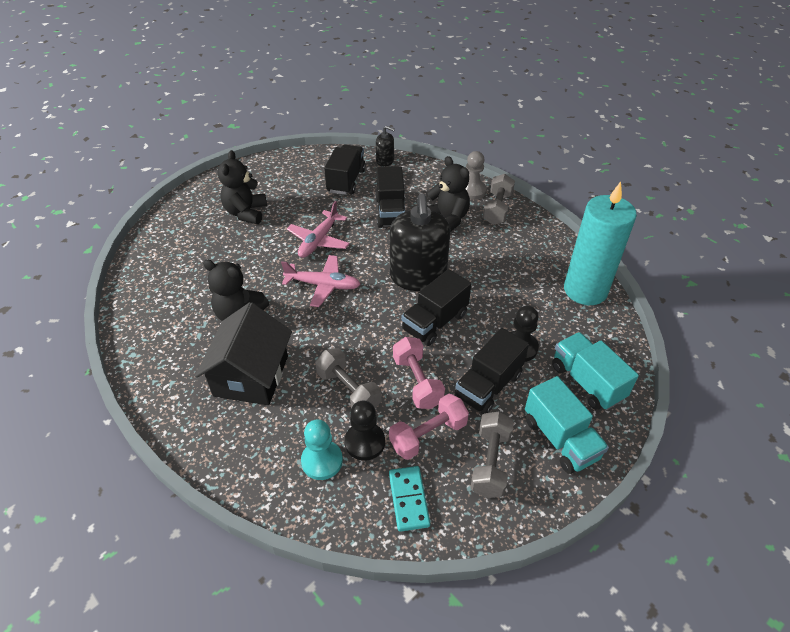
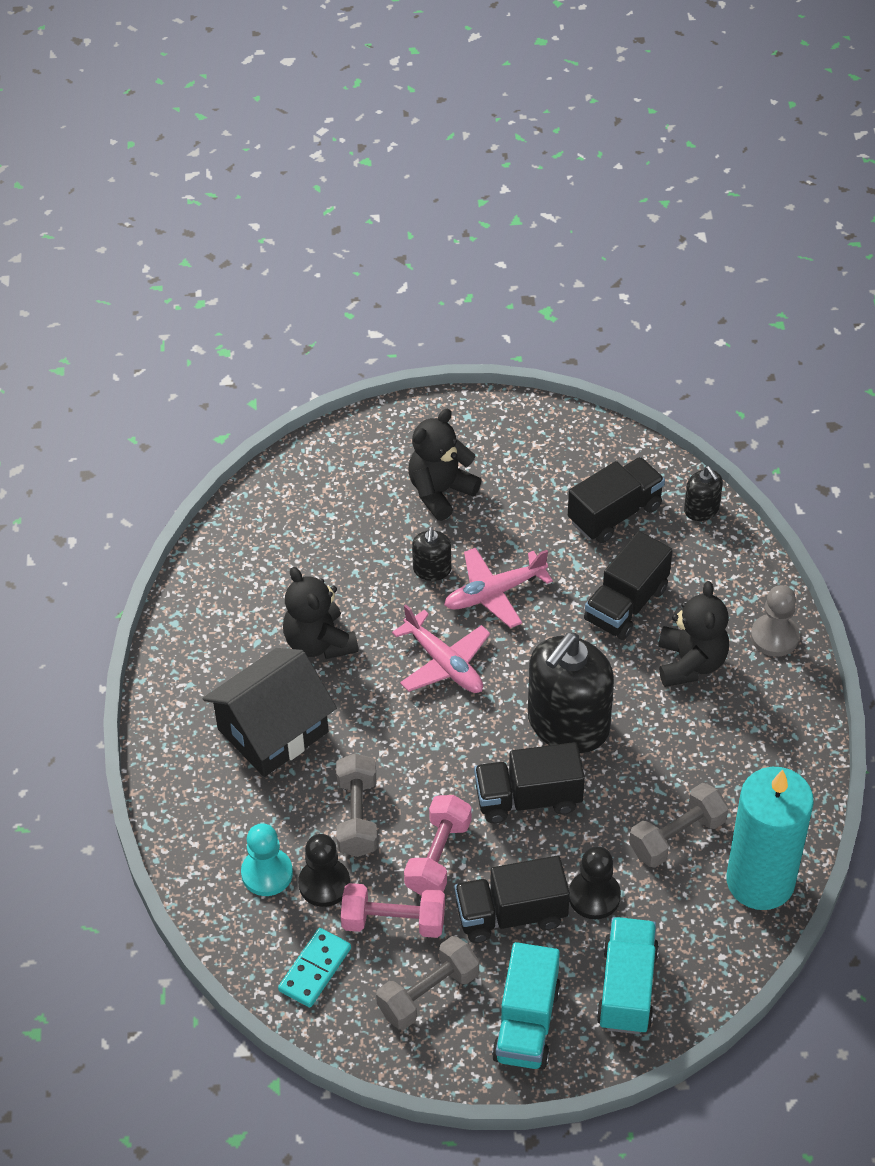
camera: 40 degrees right, 5 degrees up
(274, 247) = (432, 570): none -> black soap dispenser
(497, 209) = (777, 689): grey dumbbell -> grey dumbbell (677, 836)

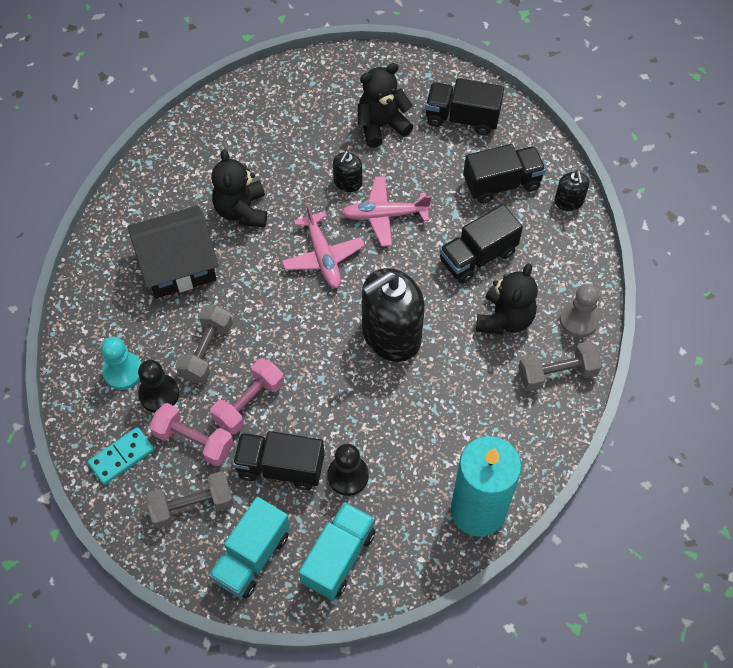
camera: 20 degrees right, 10 degrees up
(528, 798) = (335, 382): black truck -> black truck (462, 118)
(677, 836) = (431, 451): grey dumbbell -> grey dumbbell (557, 373)

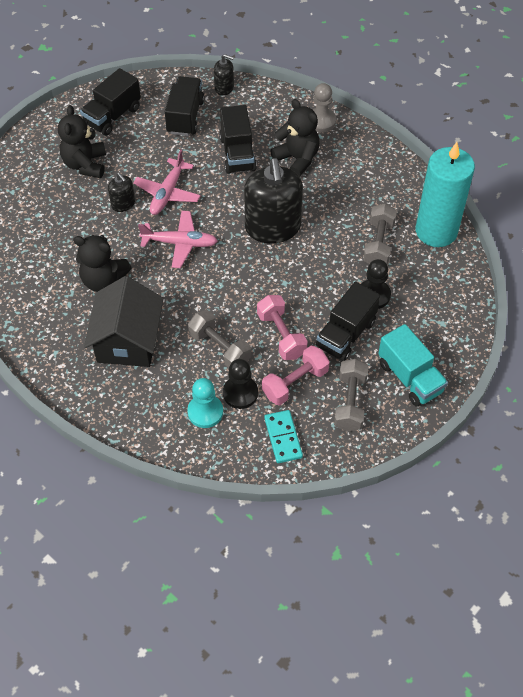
camera: 65 degrees left, 5 degrees down
(338, 557) = (434, 324): turquoise truck -> none
(557, 373) = (355, 149): grey dumbbell -> grey dumbbell (378, 244)

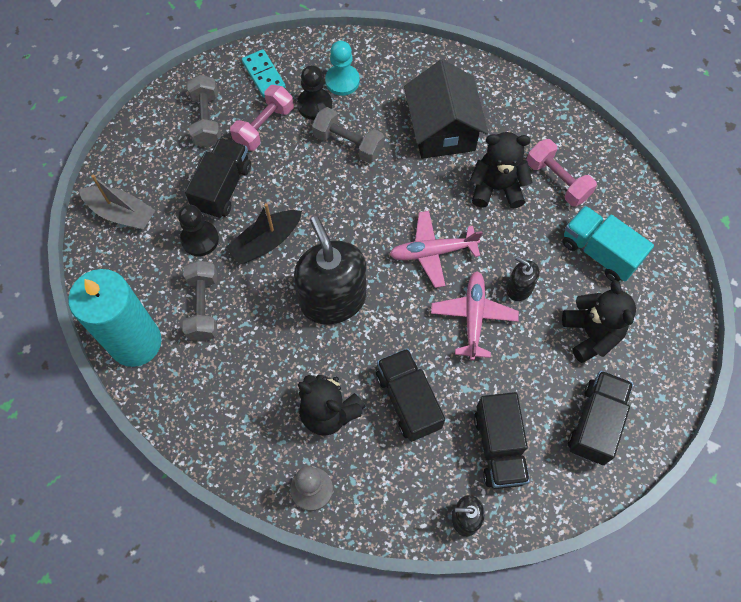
camera: 165 degrees right, 10 degrees up
(281, 335) = (289, 171): pink dumbbell -> pink dumbbell (557, 180)
(316, 280) = (266, 242): none -> black boat
(410, 377) = (150, 157): turquoise truck -> turquoise truck (599, 252)
(441, 332) = (121, 213): none -> grey boat

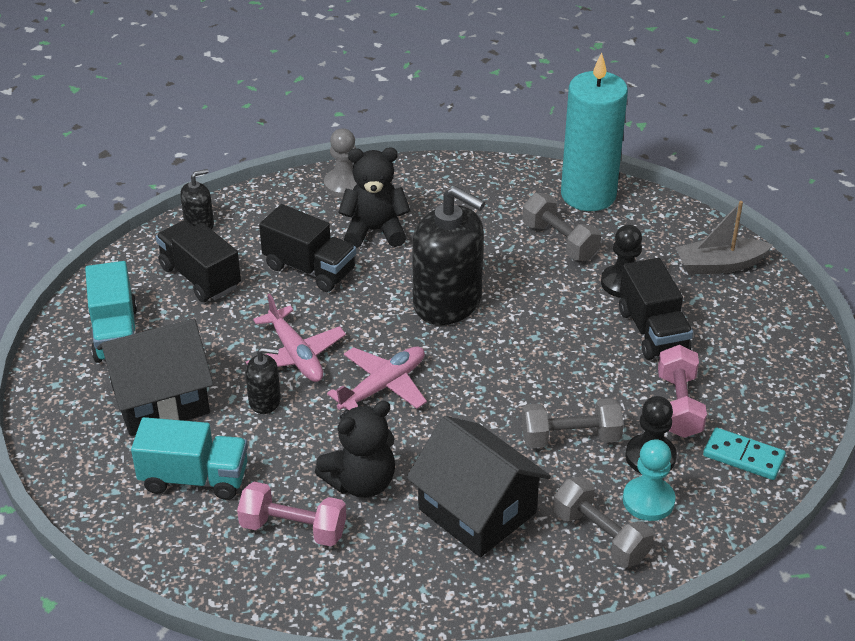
camera: 145 degrees right, 25 degrees down
(206, 120) = (745, 379): grey dumbbell -> grey dumbbell (600, 536)
(266, 242) = (558, 311): black boat -> none
(591, 334) = (160, 399): black teddy bear -> black house
(595, 423) = (116, 334): black truck -> turquoise truck

